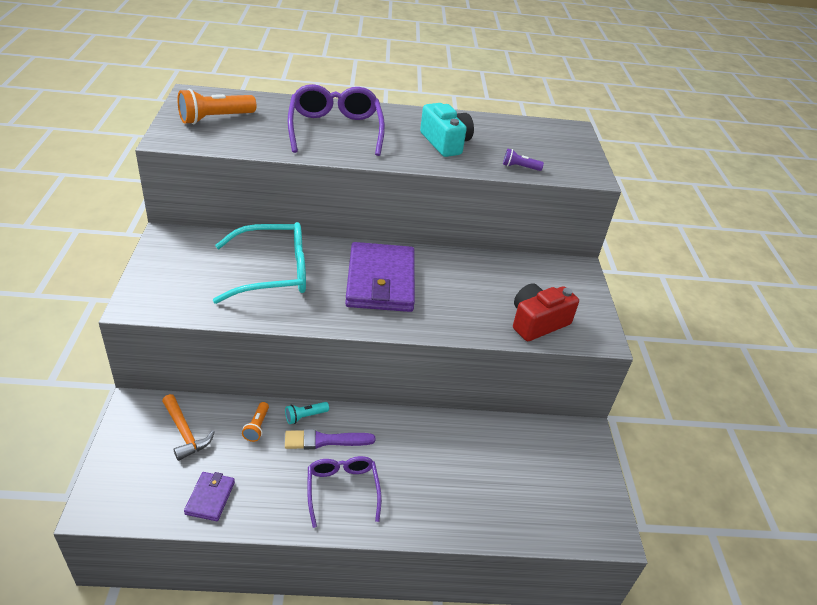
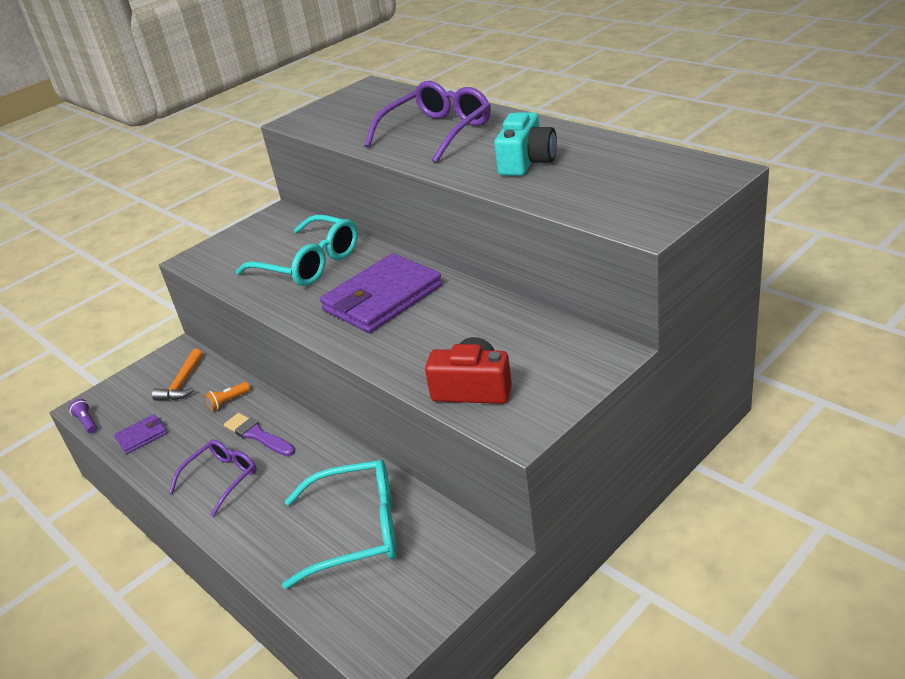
camera: 55 degrees right, 5 degrees down
(215, 118) = (352, 109): orange flashlight -> none
(305, 416) = (268, 410): turquoise flashlight -> none
(495, 467) = (356, 531): none -> turquoise glasses
(520, 167) = (568, 201): purple flashlight -> purple flashlight (87, 422)

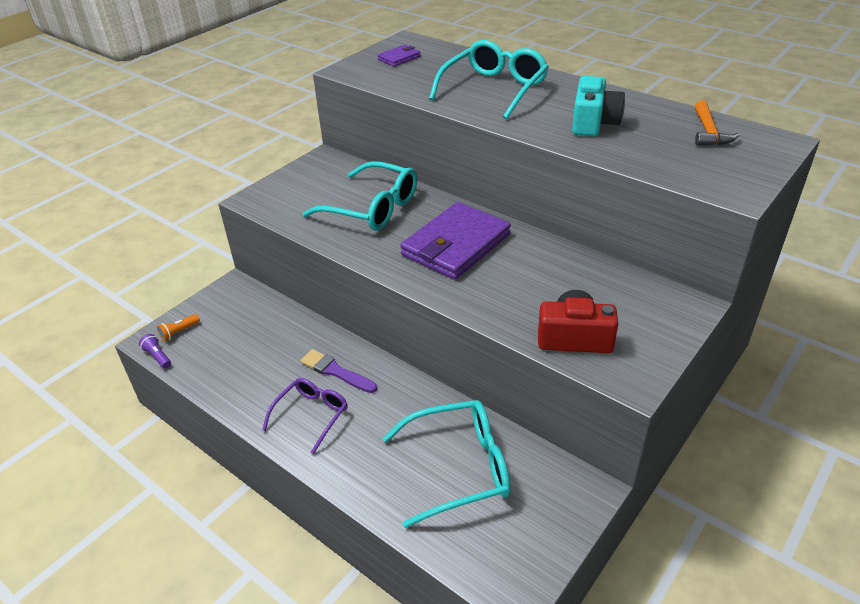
camera: 10 degrees left, 5 degrees up
(142, 436) = (218, 371): purple wallet -> purple wallet (399, 58)
(182, 383) = (246, 318): orange hammer -> orange hammer (708, 132)
(228, 401) = (297, 337): orange flashlight -> orange flashlight (179, 332)
(437, 132) = (494, 89): purple glasses -> turquoise glasses

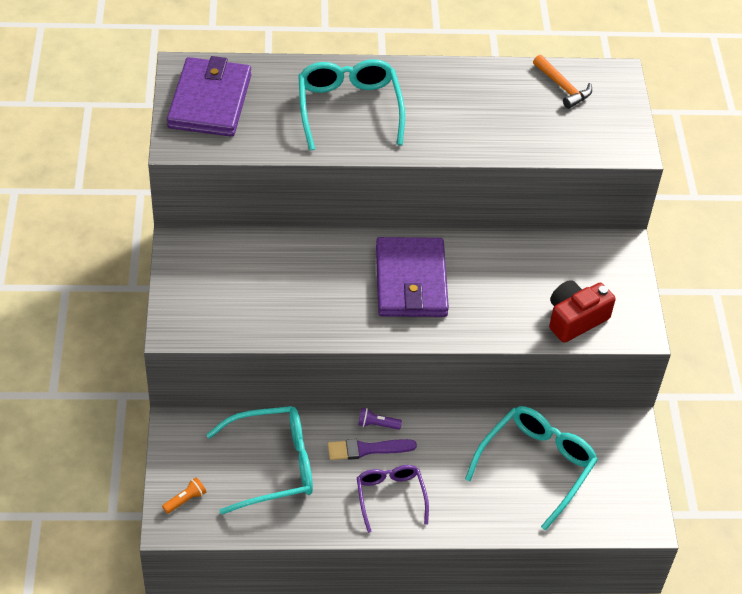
camera: 45 degrees left, 10 degrees up
(157, 356) = (197, 533): purple flashlight -> purple flashlight (377, 424)
(179, 332) = (185, 500): orange flashlight -> orange flashlight turned 135 degrees counterclockwise
(372, 208) = (298, 280): turquoise glasses -> turquoise glasses (273, 466)
(399, 58) = (210, 101): purple wallet -> purple wallet, size x2.23
(593, 123) = (471, 116): turquoise camera -> none

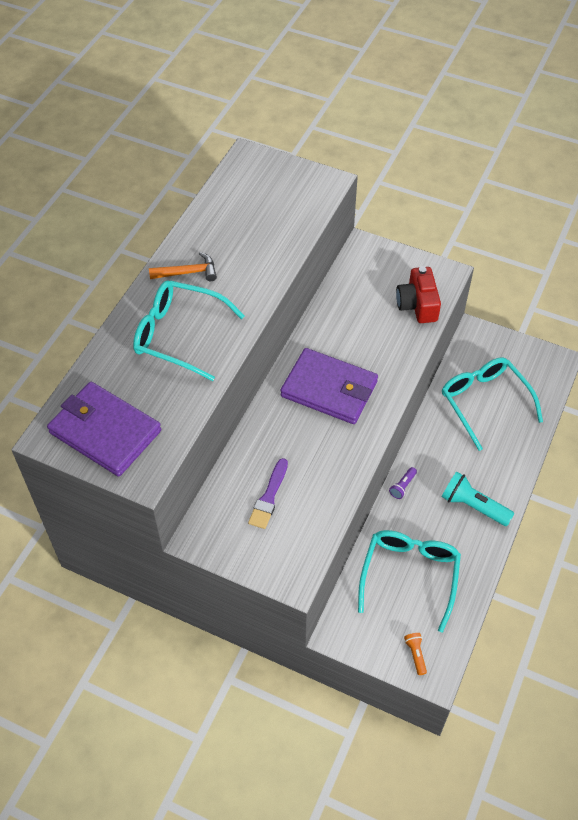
camera: 60 degrees left, 5 degrees up
(367, 449) = (423, 503): purple brush -> purple brush (269, 497)
(390, 497) = (473, 506): purple glasses -> turquoise flashlight
(563, 87) = (240, 192): orange hammer -> orange hammer (188, 272)

